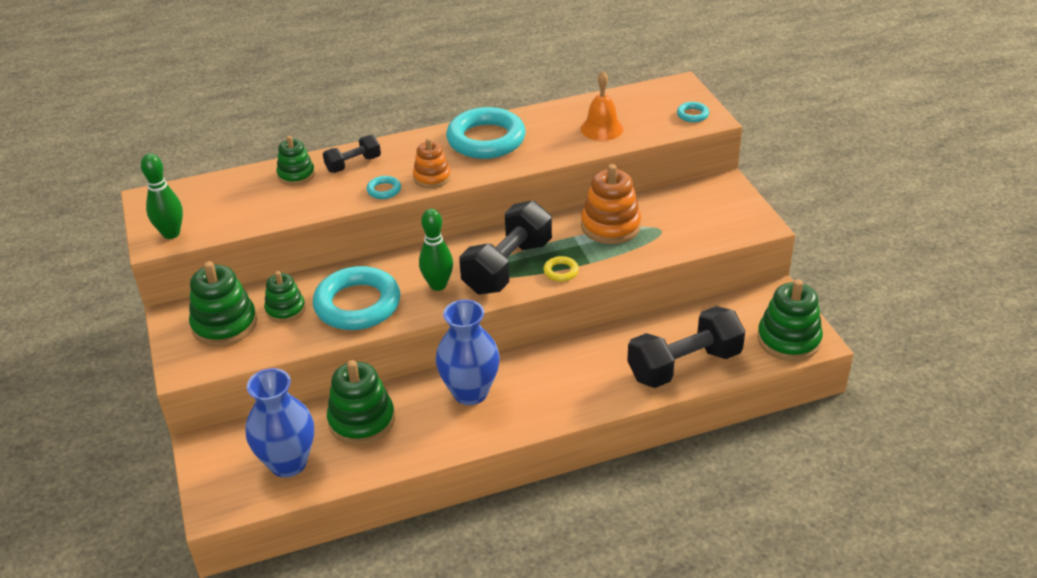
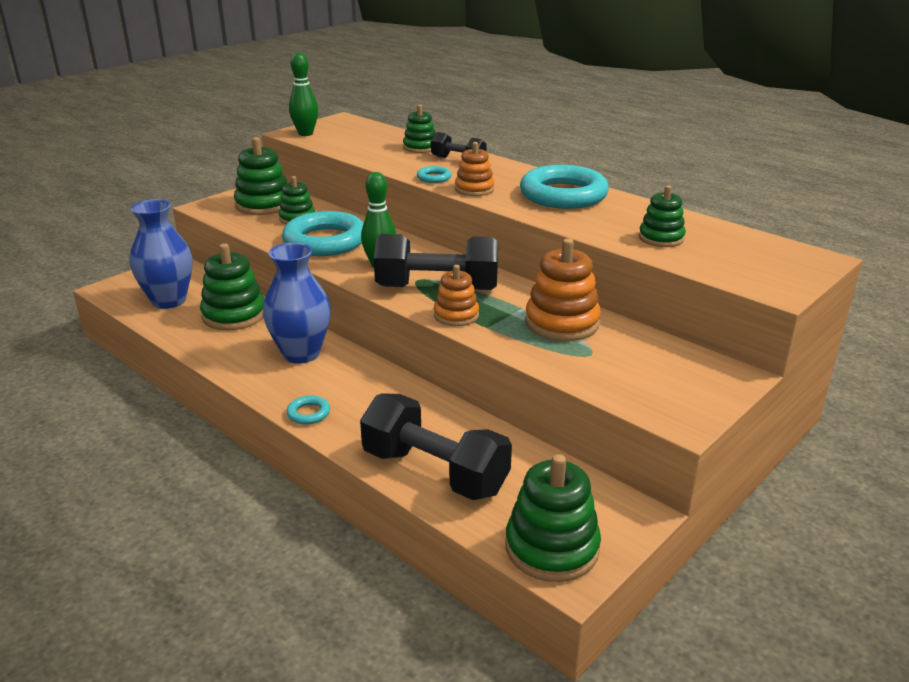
camera: 60 degrees right, 10 degrees down
(561, 271) = (456, 315): yellow ring -> orange stacking toy
(601, 128) = (661, 238): orange bell -> green stacking toy
(692, 115) = (768, 278): turquoise ring -> turquoise ring (308, 413)

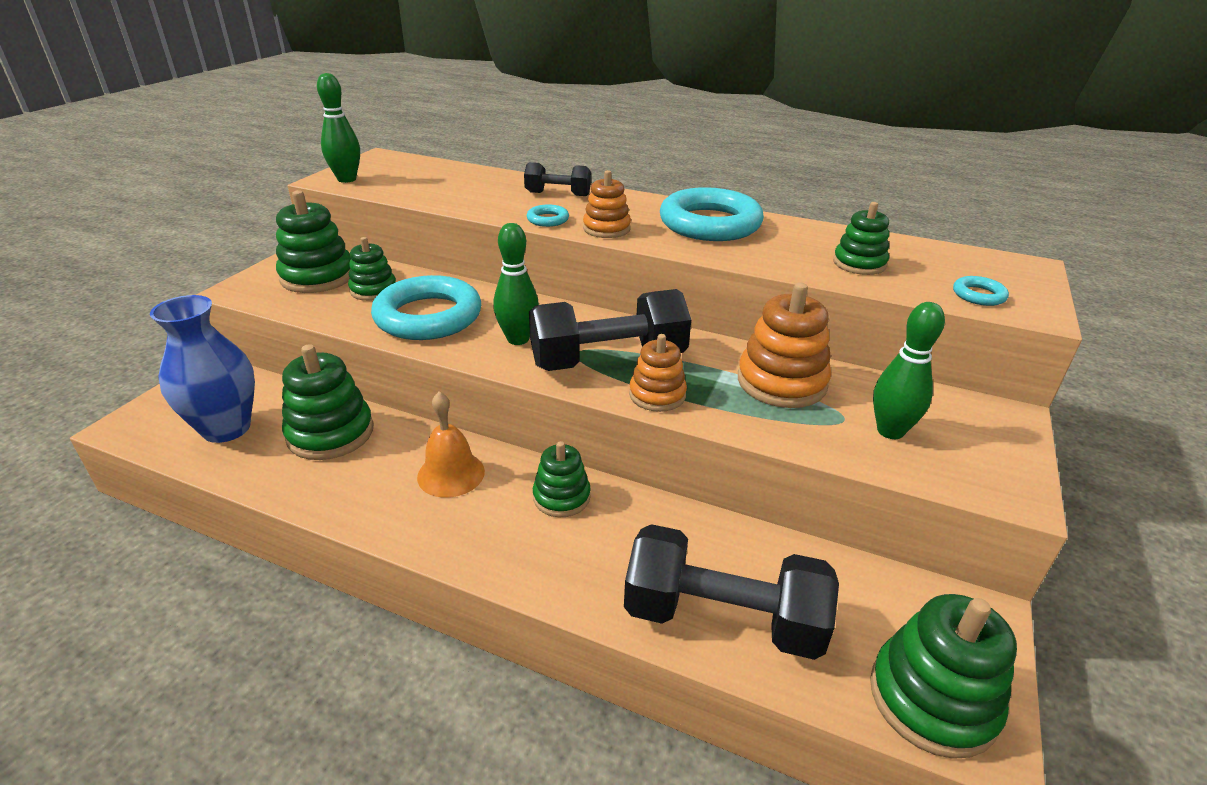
camera: 20 degrees left, 5 degrees up
(301, 353) = (451, 474): blue vase -> orange bell
(308, 413) = (510, 566): turquoise ring -> turquoise ring (978, 295)
(420, 147) = (501, 183): green stacking toy -> green stacking toy (561, 497)
(621, 367) = (890, 431): none -> green bowling pin

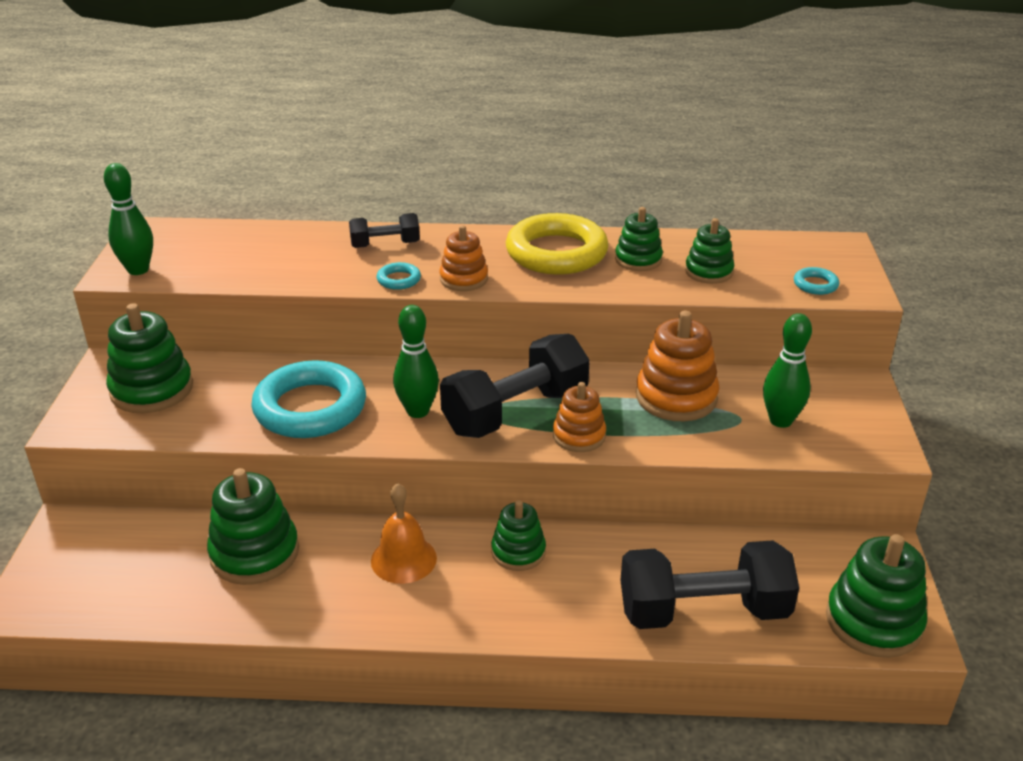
camera: 20 degrees left, 0 degrees up
(226, 428) = (138, 578): blue vase -> none
(373, 290) = (228, 391): green stacking toy -> green stacking toy (638, 260)
(710, 224) = (556, 253): turquoise ring -> yellow ring

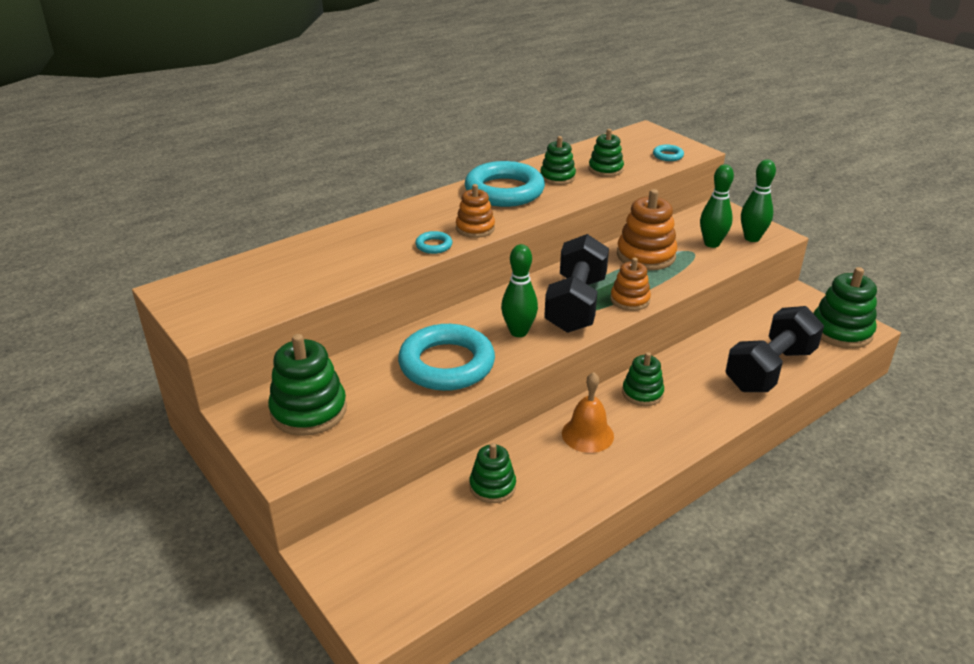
camera: 40 degrees left, 0 degrees up
(138, 270) = (220, 320): green bowling pin -> green bowling pin (752, 238)
(255, 553) = (492, 486): green stacking toy -> green stacking toy, size x0.62
(385, 245) = (385, 228): black dumbbell -> none
(556, 253) = (504, 191): yellow ring -> turquoise ring

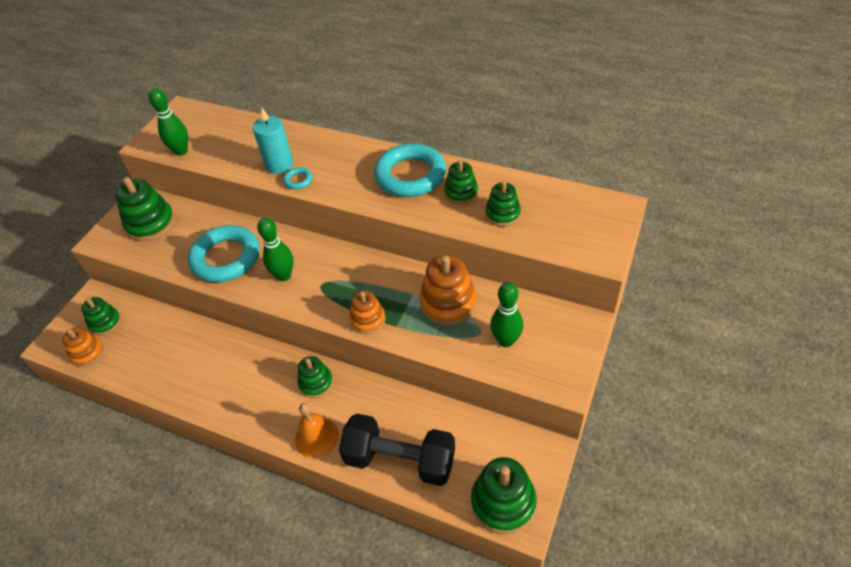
camera: 65 degrees right, 15 degrees up
(391, 250) = (279, 165): none -> turquoise candle
(475, 228) = (338, 188): orange stacking toy -> orange stacking toy (87, 353)
(492, 486) = (175, 342): green stacking toy -> green stacking toy (105, 322)
(576, 304) = (340, 290): black dumbbell -> none
(587, 434) = (250, 369): orange bell -> orange bell (316, 437)
(668, 156) = (572, 242): turquoise ring -> none
(752, 238) = (542, 367): green bowling pin -> green bowling pin (181, 151)

